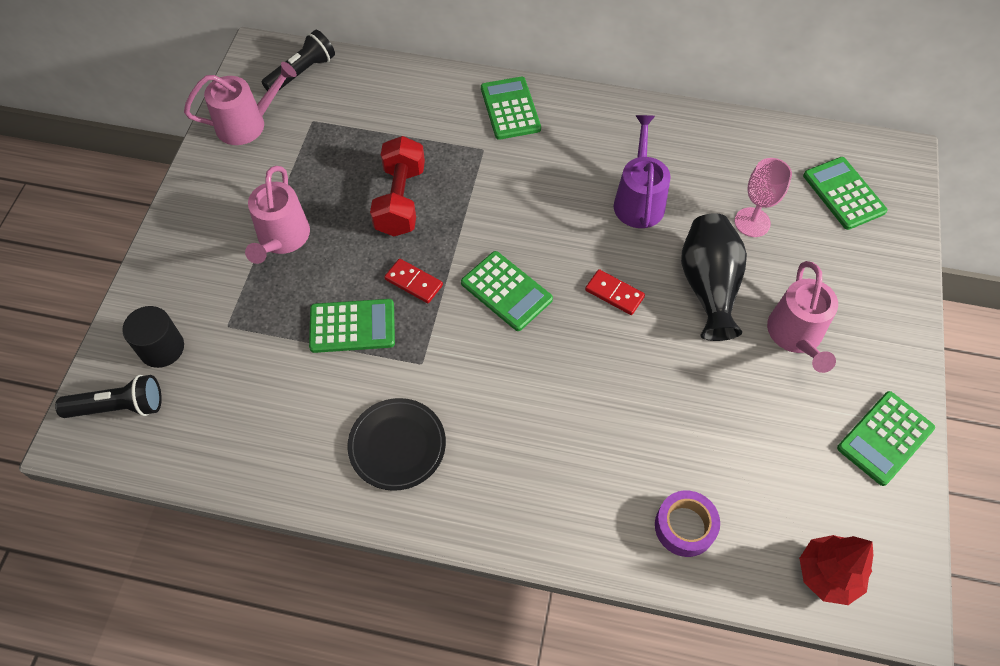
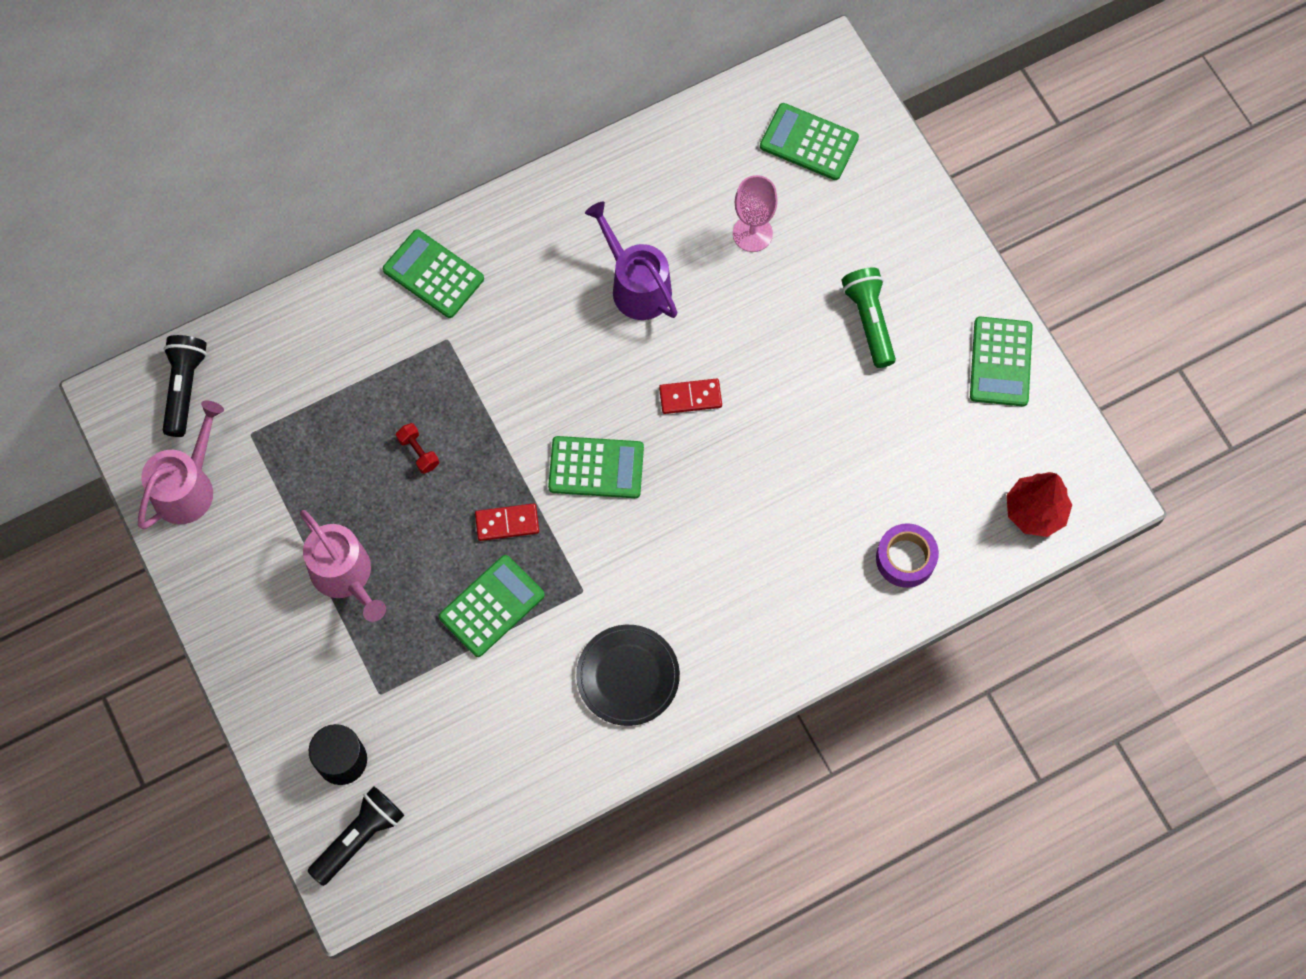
camera: 40 degrees left, 10 degrees up
(400, 200) = (418, 452): red dumbbell -> red dumbbell, size x0.44
(708, 286) = (764, 328): black vase -> none
(796, 335) = (869, 321): pink watering can -> green flashlight

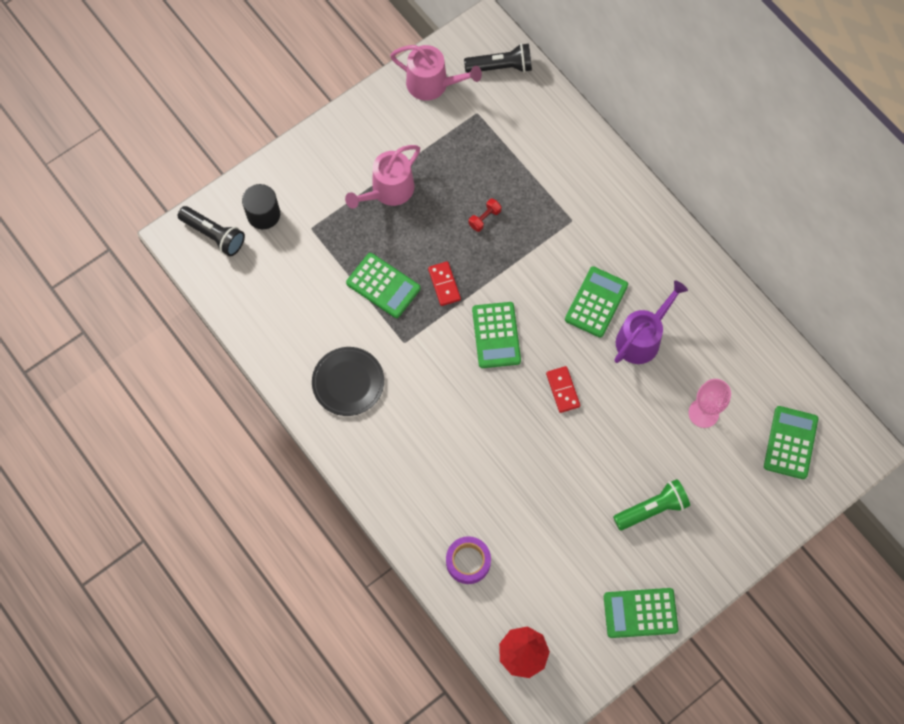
camera: 80 degrees right, 0 degrees up
(433, 274) = (619, 202): green calculator -> green calculator (596, 302)

